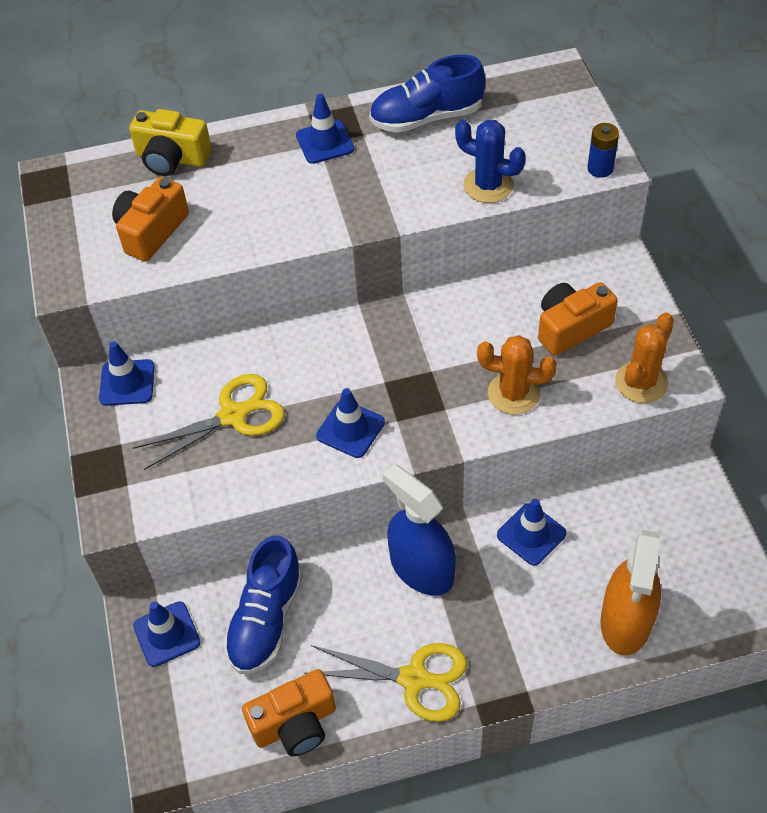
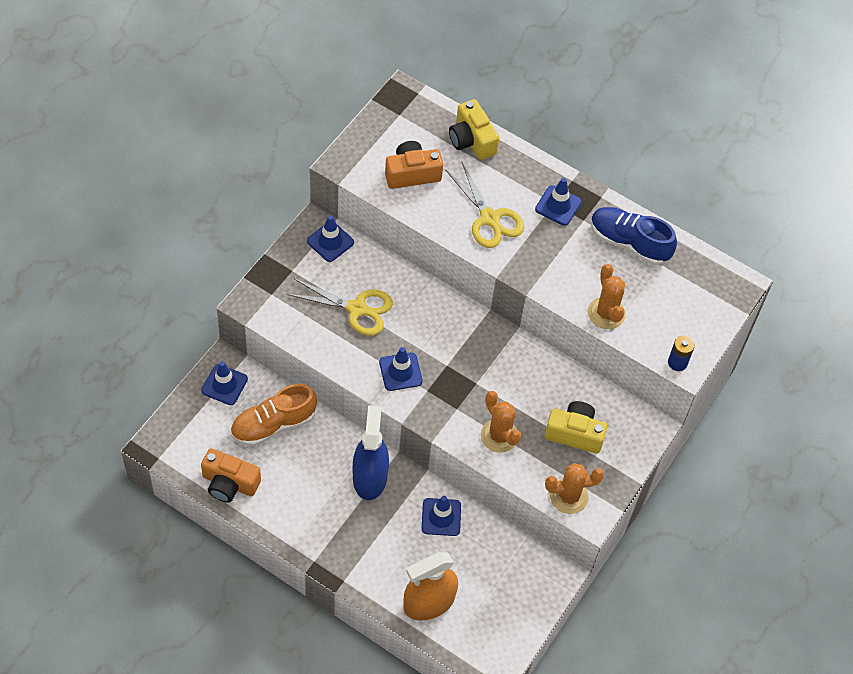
camera: 40 degrees right, 5 degrees up
(266, 619) = (273, 424): blue shoe -> orange shoe
(414, 679) = (302, 521): yellow scissors -> yellow scissors (489, 218)
(488, 185) = (606, 313): blue cactus -> orange cactus
(571, 328) = (574, 433): orange camera -> yellow camera

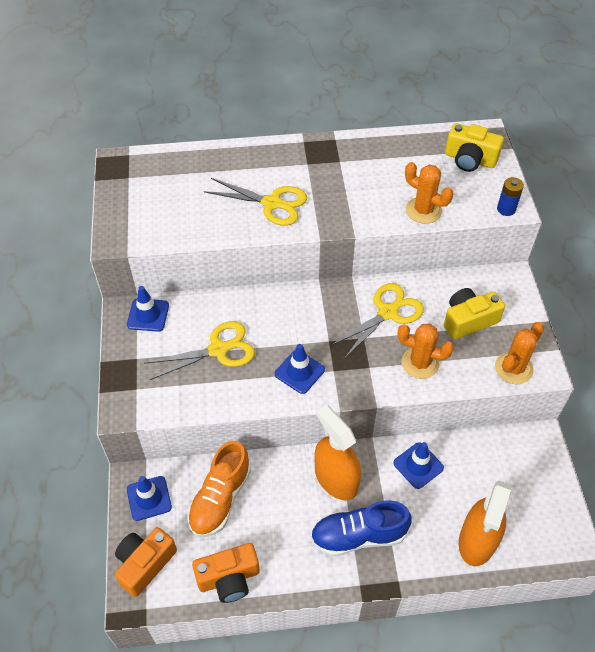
camera: 35 degrees left, 5 degrees down
(370, 477) = (336, 478): blue spray bottle -> orange spray bottle
(412, 174) = (180, 211): orange camera -> orange camera (145, 564)
(471, 140) = (203, 160): yellow camera -> yellow camera (470, 159)
(516, 378) = (388, 313): none -> yellow scissors
(558, 205) = (312, 163): blue traffic cone -> none
(629, 243) = (386, 155): blue shoe -> blue shoe (358, 536)

